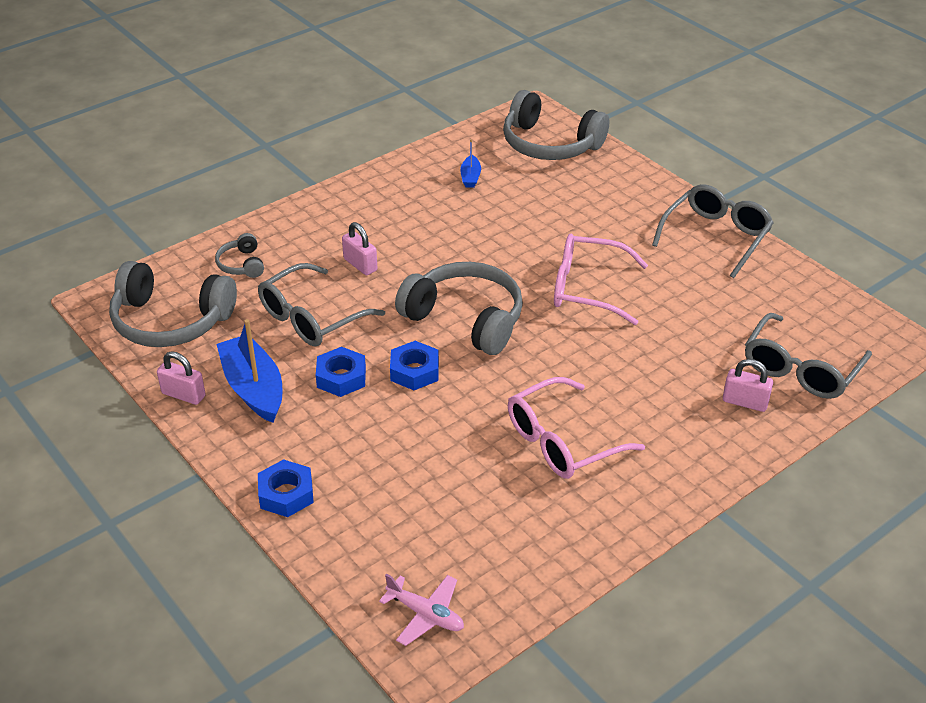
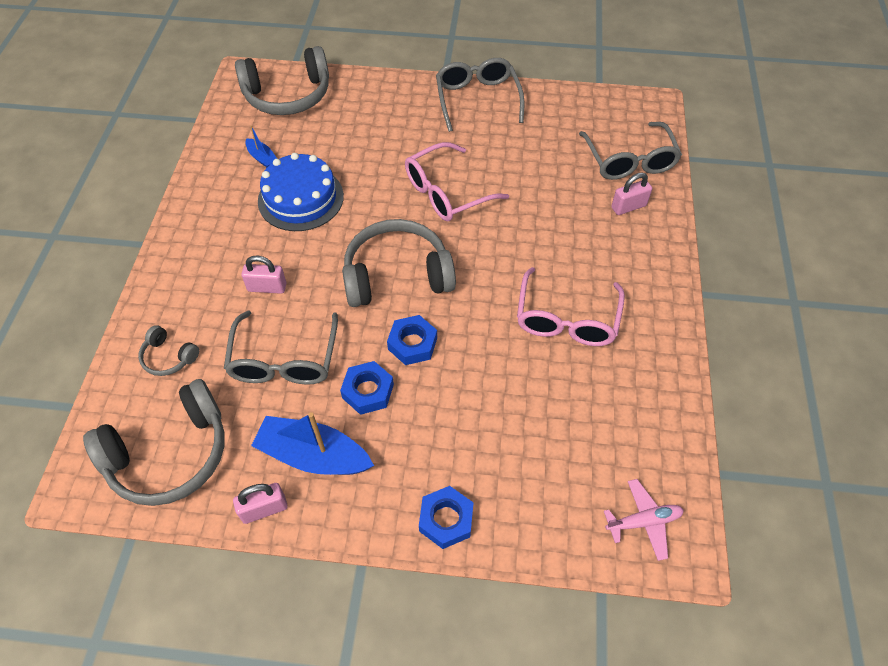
camera: 45 degrees left, 15 degrees up
(462, 222) = (300, 198): none -> blue cake

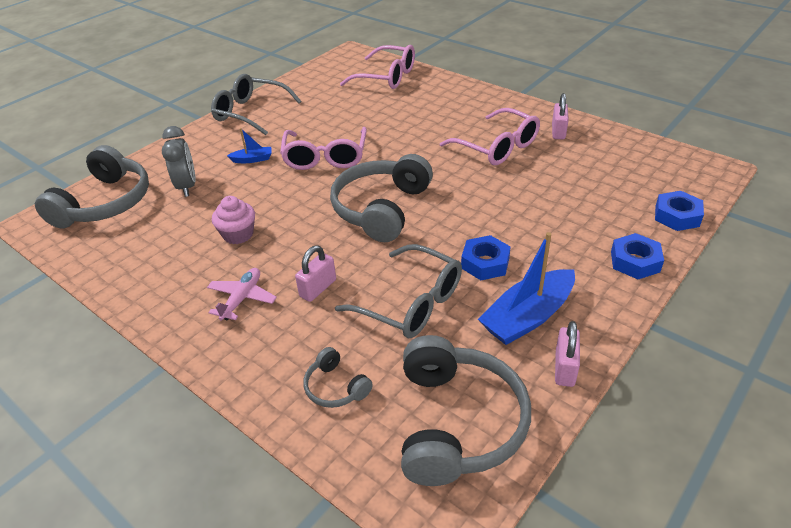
camera: 55 degrees left, 15 degrees down
(168, 357) = (335, 387): grey headphones -> grey headphones turned 75 degrees clockwise
(262, 158) = (159, 243): blue boat -> blue boat (252, 159)
(300, 198) = (238, 234): blue cake -> pink cupcake
(340, 128) = (187, 186): none -> grey clock
(412, 344) = (457, 223): blue nut -> blue nut (677, 216)
(628, 207) = (425, 91): pink padlock -> pink padlock (558, 131)
(629, 161) = (387, 77): grey glasses -> pink glasses
(643, 521) = (683, 175): pink plane -> pink plane (242, 298)

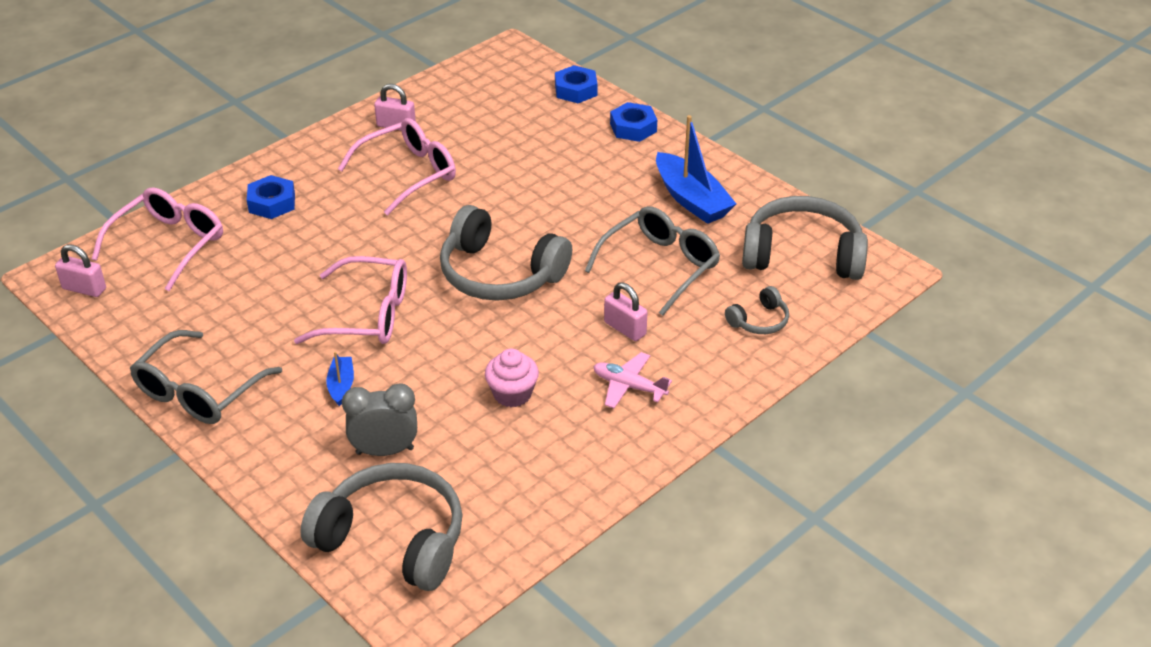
camera: 85 degrees left, 0 degrees up
(485, 263) = (613, 213): blue nut -> blue nut (272, 203)
(564, 368) = (753, 191): pink padlock -> pink padlock (84, 289)

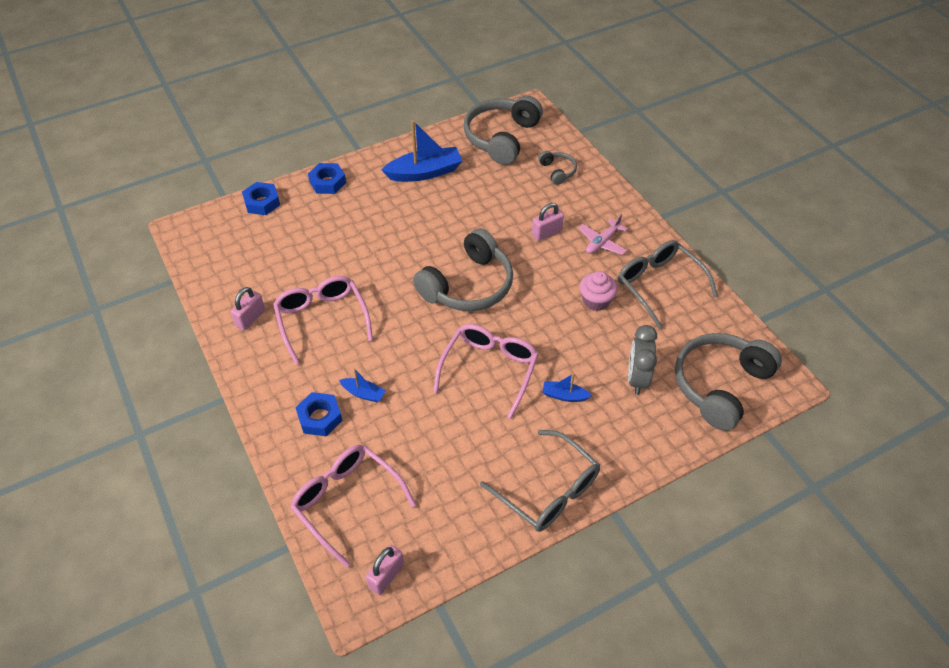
camera: 75 degrees left, 10 degrees up
(310, 226) = (363, 393): none -> blue boat
(660, 266) = (489, 203): grey glasses -> grey glasses (658, 285)

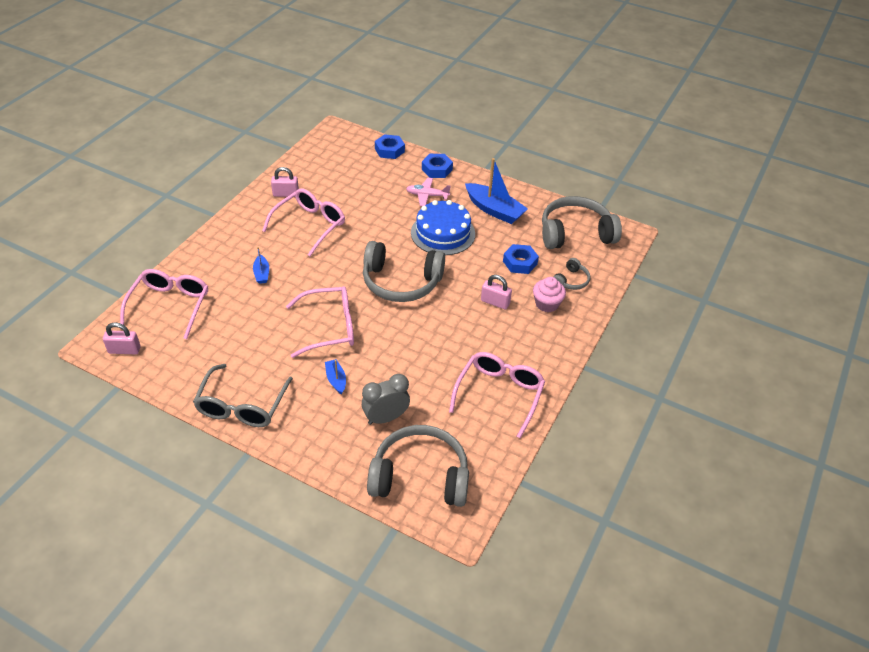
camera: 55 degrees right, 5 degrees down
(320, 417) = (228, 262): blue nut -> blue nut (520, 262)
(425, 223) = (443, 233): none -> blue cake
(596, 301) = (447, 360): pink cupcake -> pink cupcake (547, 304)
(602, 242) = (515, 339): pink plane -> pink plane (427, 195)
(658, 285) = (499, 394): grey glasses -> pink glasses

